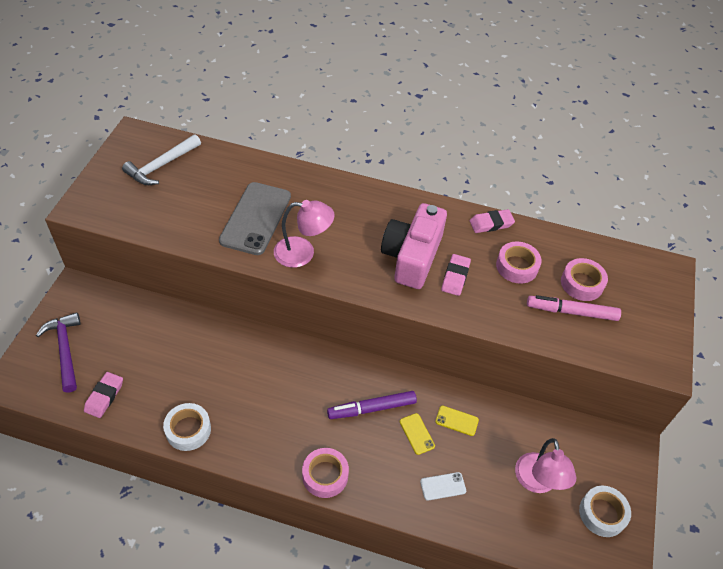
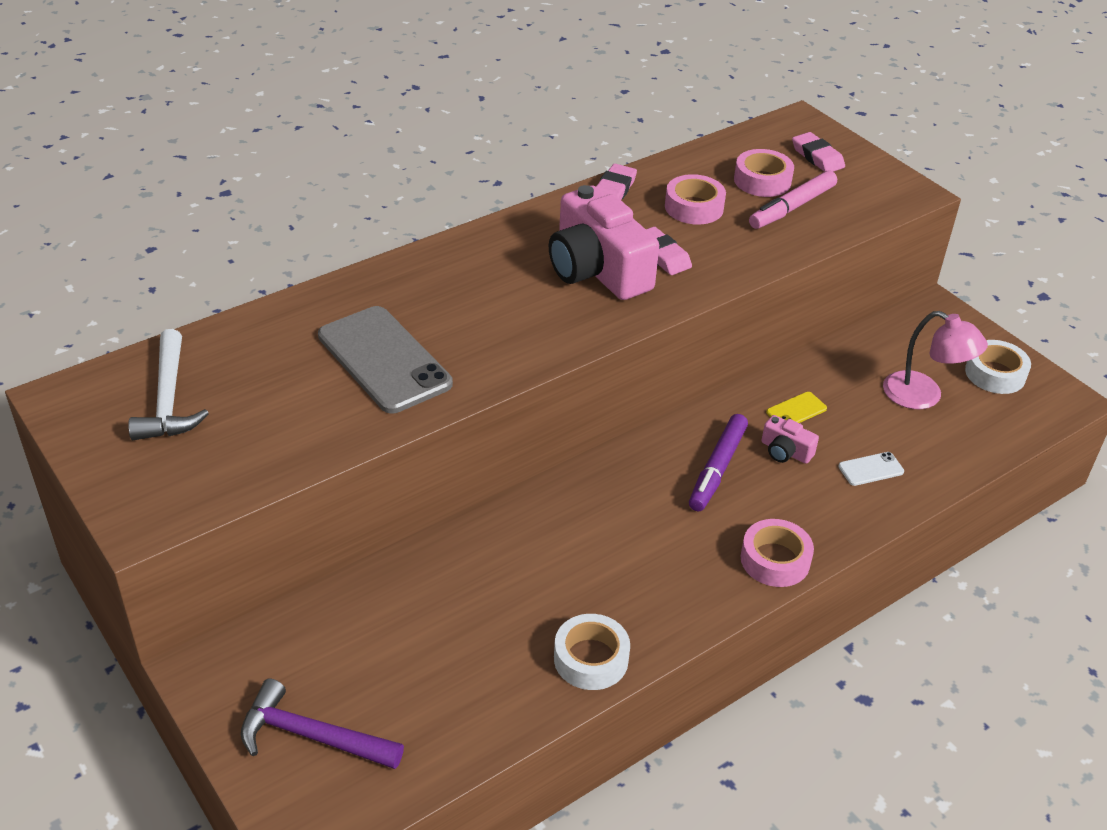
camera: 50 degrees left, 10 degrees down
(104, 396) = (446, 726): pink eraser -> pink eraser (817, 157)
(303, 253) = (492, 349): pink lamp -> none
(417, 434) = (785, 451): yellow phone -> pink camera
(443, 486) = (871, 469): white phone -> white phone turned 45 degrees clockwise

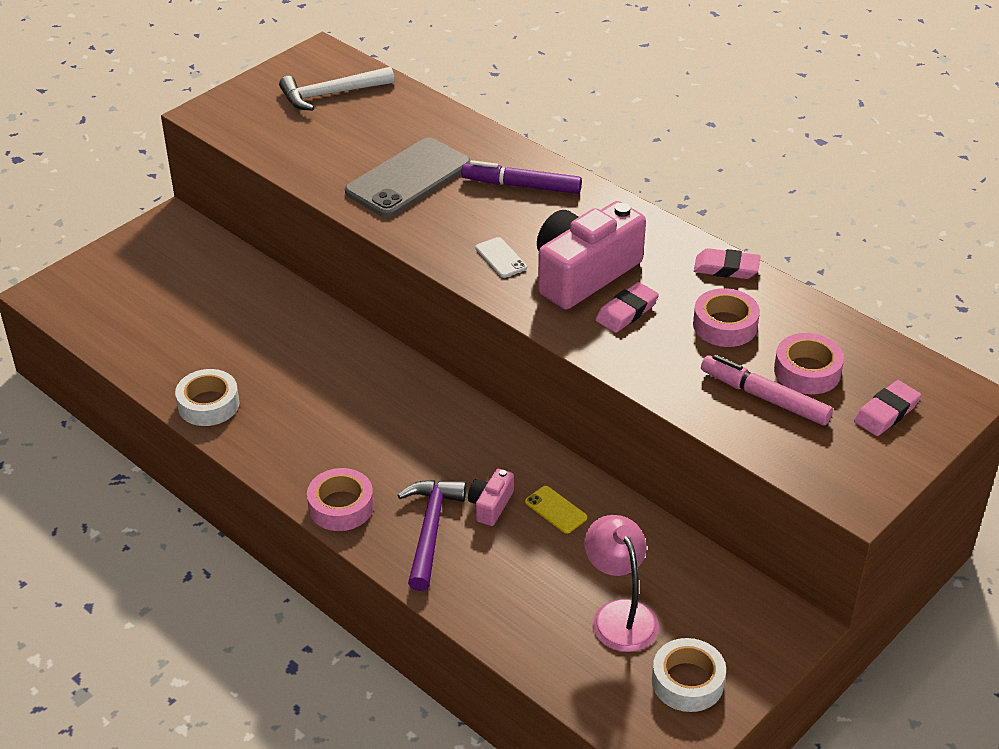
camera: 80 degrees right, 0 degrees up
(312, 736) = (121, 280): purple hammer -> purple hammer (430, 530)
(717, 469) = (450, 458): purple marker -> purple marker (521, 186)
(871, 469) = (485, 571): white phone -> white phone (501, 258)
(923, 396) = (619, 614): pink lamp -> pink lamp turned 135 degrees clockwise

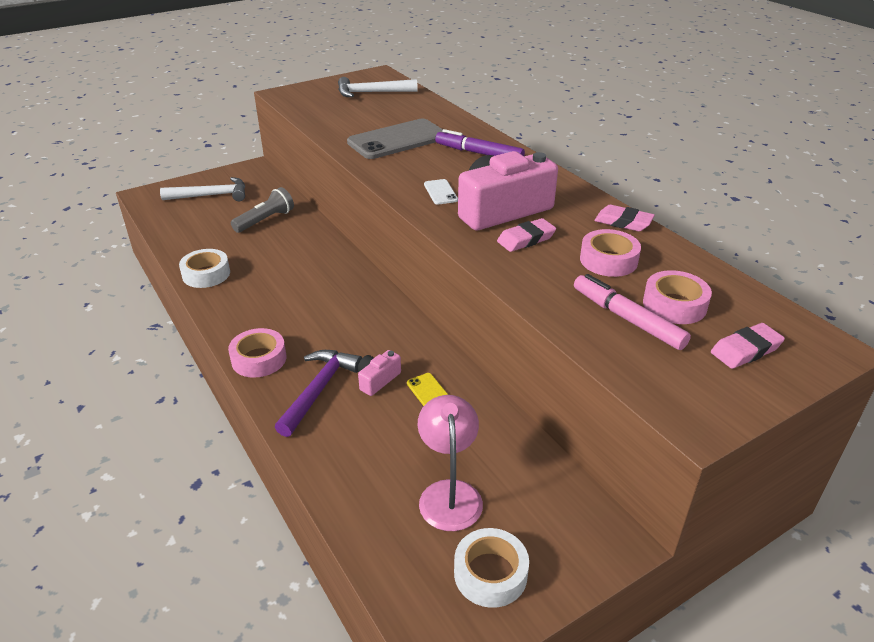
camera: 15 degrees right, 5 degrees down
(140, 279) = (211, 195): none -> white hammer
(239, 308) = (265, 220): none -> grey flashlight

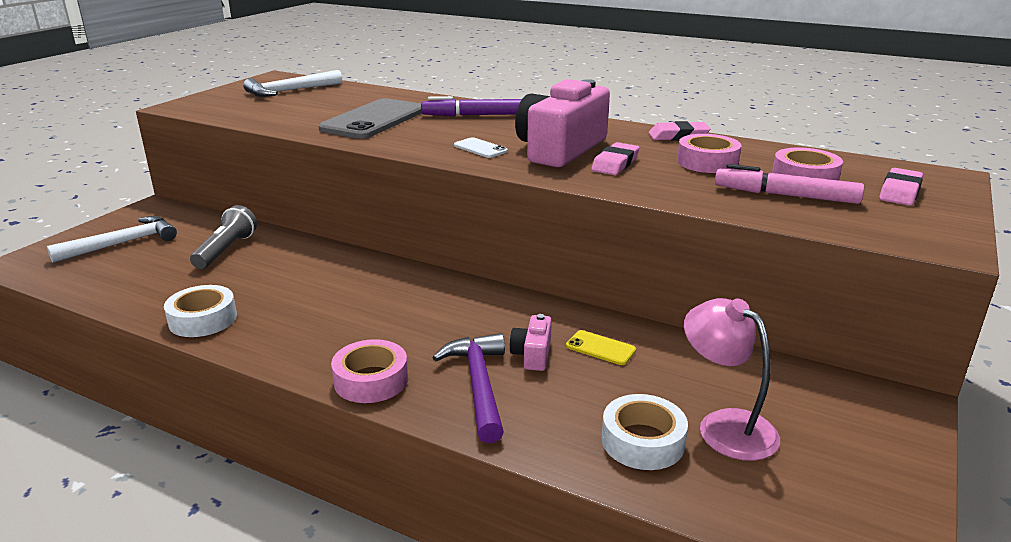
camera: 30 degrees left, 10 degrees down
(490, 573) = (846, 477): white tape -> white tape (642, 441)

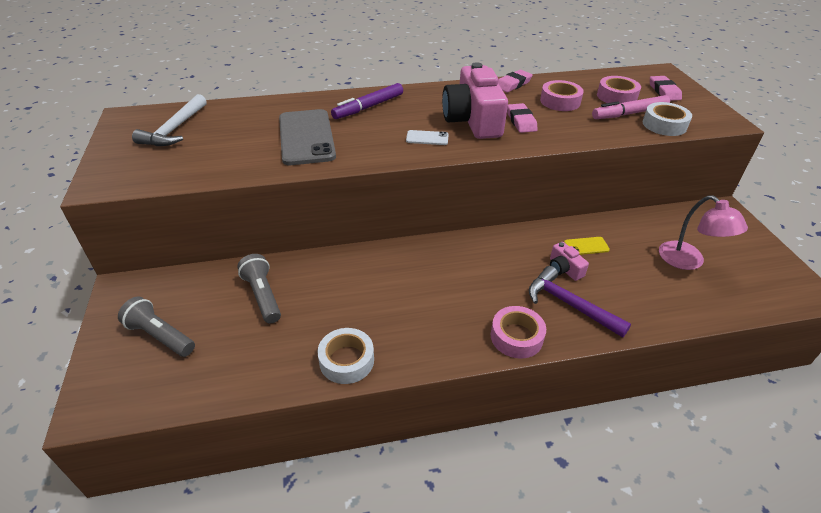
camera: 40 degrees left, 15 degrees up
(123, 243) = (160, 336): white hammer -> grey flashlight
(642, 441) = (674, 291): white tape -> white tape (664, 125)
(725, 425) = (688, 261): pink lamp -> pink lamp turned 135 degrees counterclockwise

